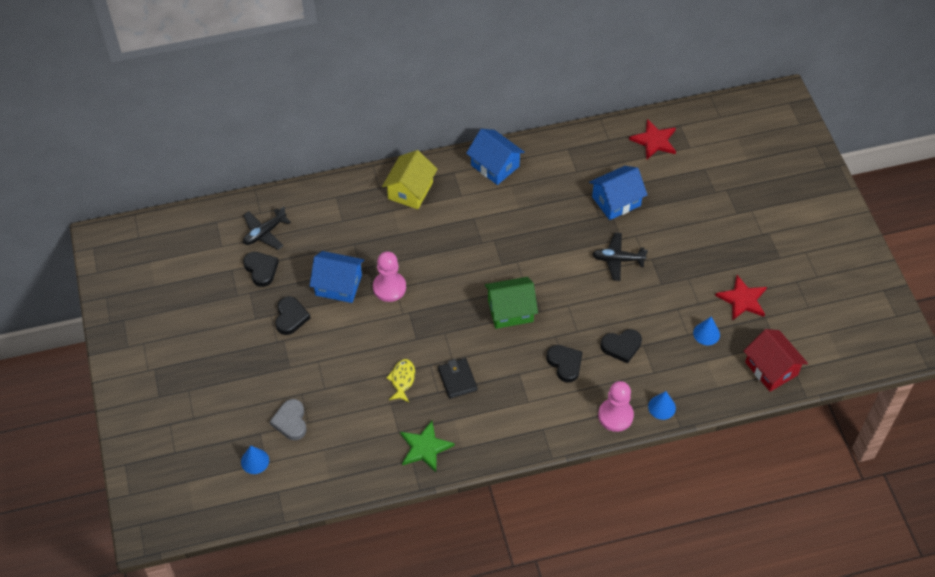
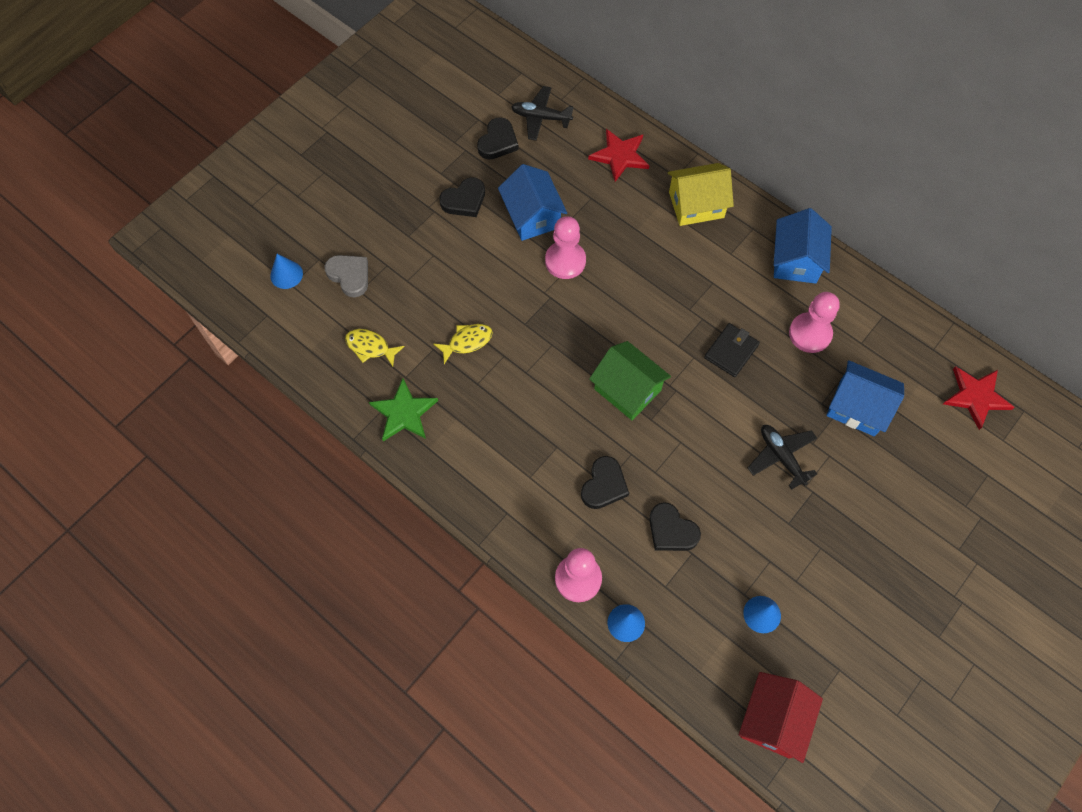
camera: 55 degrees right, 10 degrees up
(290, 421) = (349, 276): grey heart -> grey heart turned 90 degrees clockwise
(358, 440) = (370, 347): none -> yellow fish
(457, 379) = (505, 392): black wallet -> black wallet (731, 351)
(550, 192) = (810, 334): none -> pink pawn
(742, 299) = (842, 628): red star -> red star (620, 156)

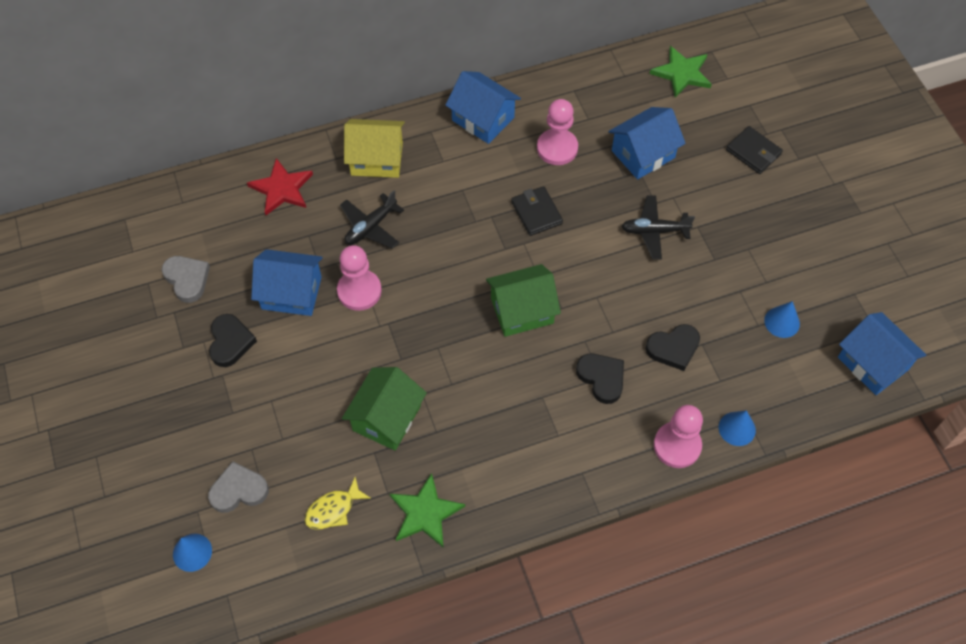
camera: 60 degrees left, 5 degrees down
(467, 342) = (386, 418): yellow fish -> green house
(498, 142) = (187, 279): black heart -> grey heart
(541, 117) = (189, 229): black plane -> black plane (370, 227)
(696, 205) = (377, 159): yellow house -> yellow house turned 75 degrees clockwise
(773, 720) = (873, 363): red house -> blue house
(933, 503) = (753, 152): none -> black wallet
(976, 396) = (682, 73): red star -> green star

